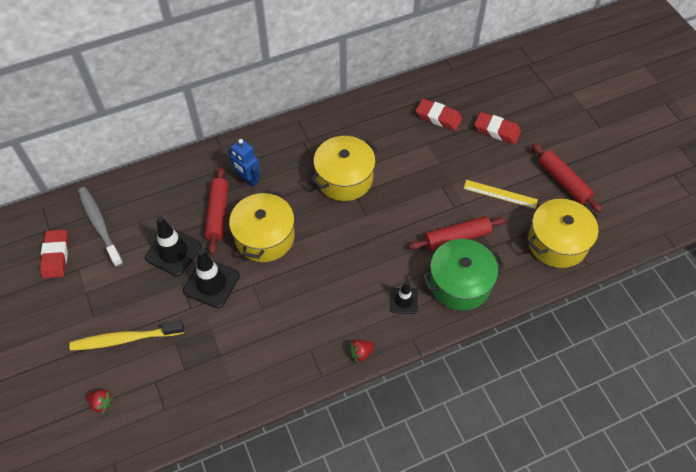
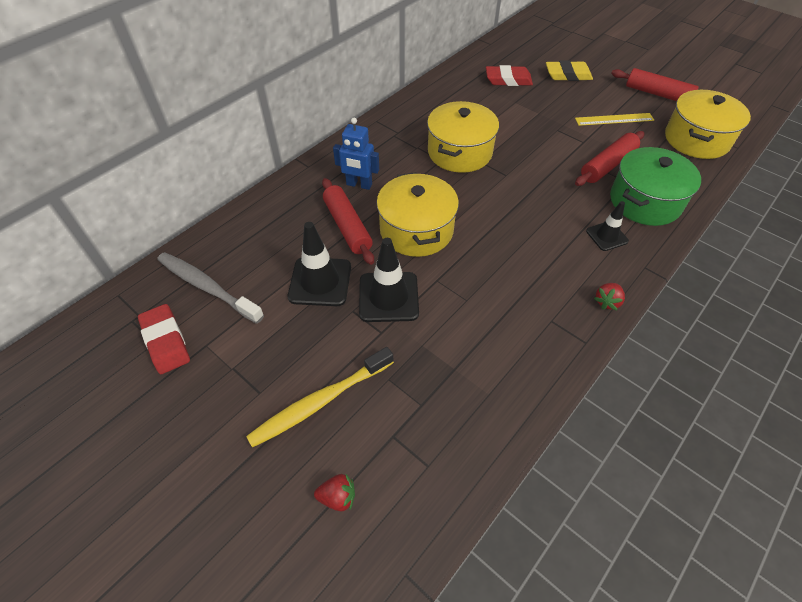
camera: 25 degrees left, 5 degrees down
(496, 130) = (568, 75): red eraser -> yellow eraser

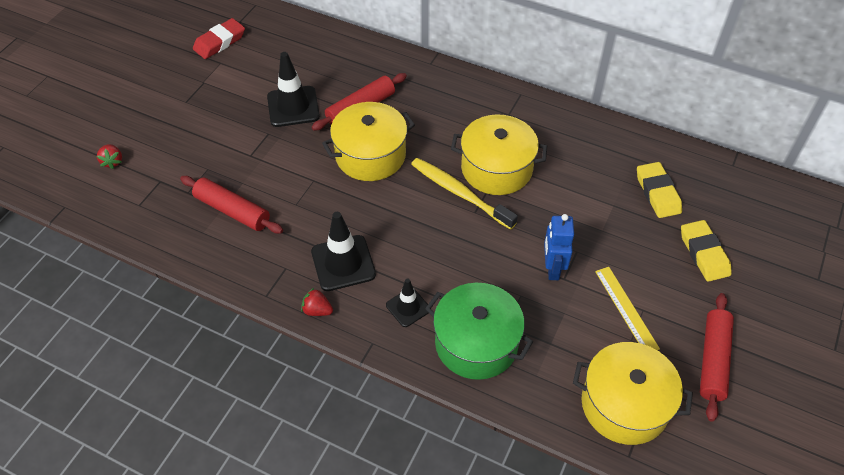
camera: 75 degrees right, 0 degrees up
(207, 287) = (273, 46): grey toothbrush -> none
(320, 402) = (182, 135): yellow toothbrush -> yellow toothbrush (459, 193)
(359, 185) = (417, 103): blue robot -> blue robot (552, 268)
(388, 297) = (287, 152): black traffic cone -> black traffic cone (343, 263)
(508, 80) = (657, 193): red eraser -> yellow eraser
(607, 165) = (528, 304): red rolling pin -> red rolling pin (232, 211)

